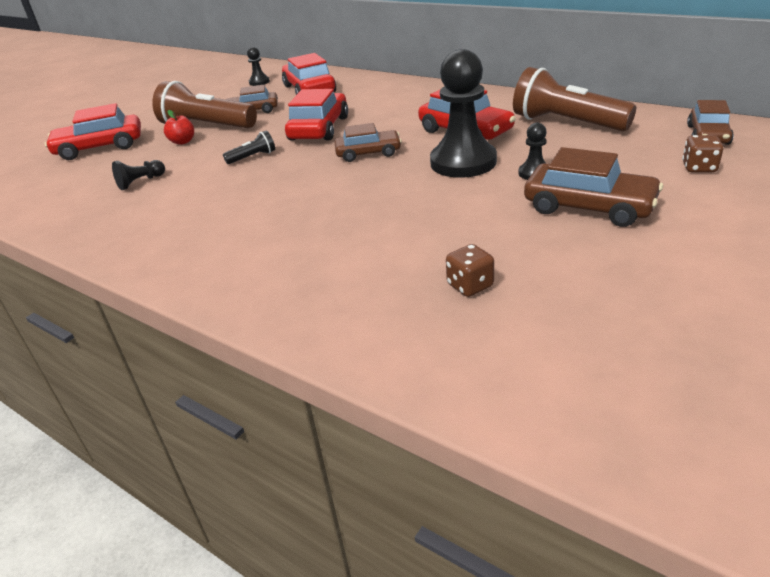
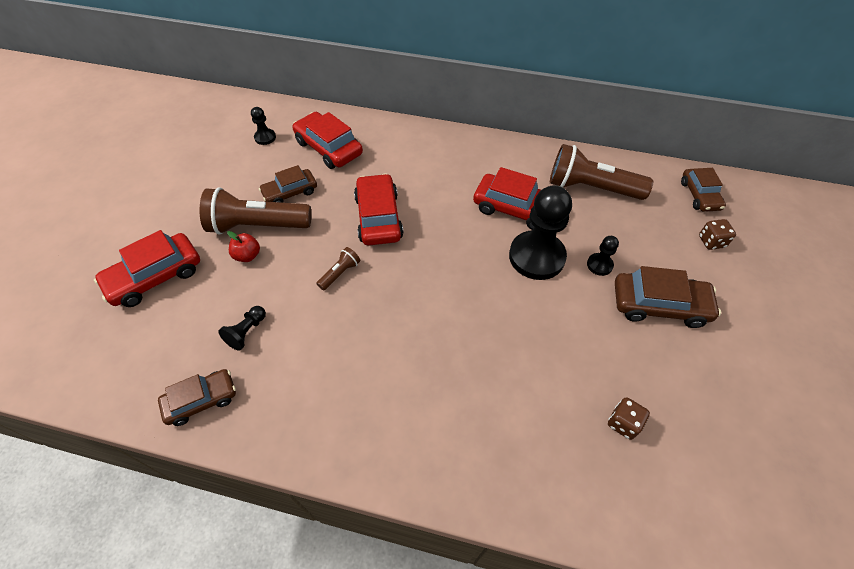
camera: 25 degrees left, 20 degrees up
(253, 157) = (340, 273): black flashlight -> brown flashlight
(368, 153) = (447, 253): brown car -> brown car (201, 400)

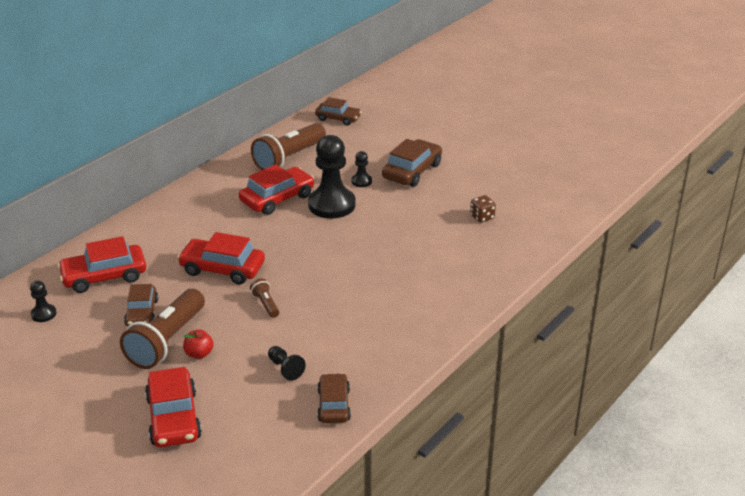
camera: 65 degrees left, 20 degrees down
(711, 242) = (380, 131): brown dice -> none

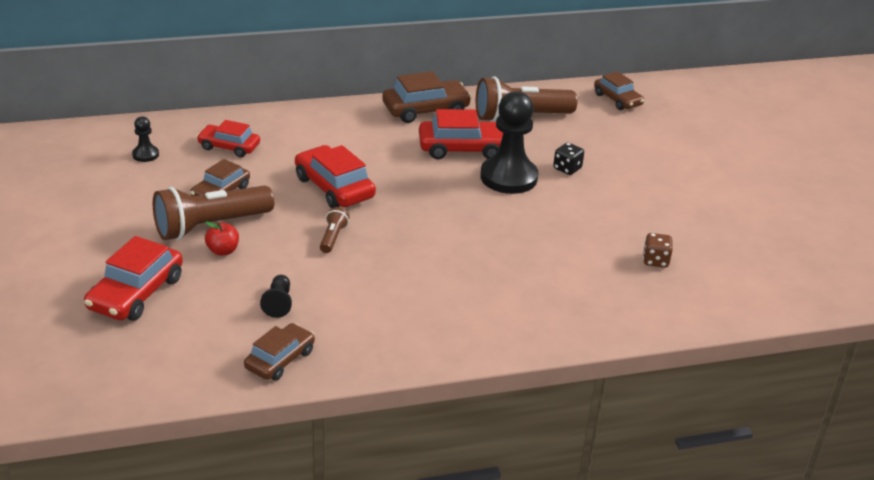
camera: 35 degrees right, 0 degrees up
(104, 276) = (229, 147): red car -> red car, size x0.66
(361, 181) = (567, 169): black pawn -> black dice
(412, 171) = (634, 182): brown car -> brown car (425, 110)

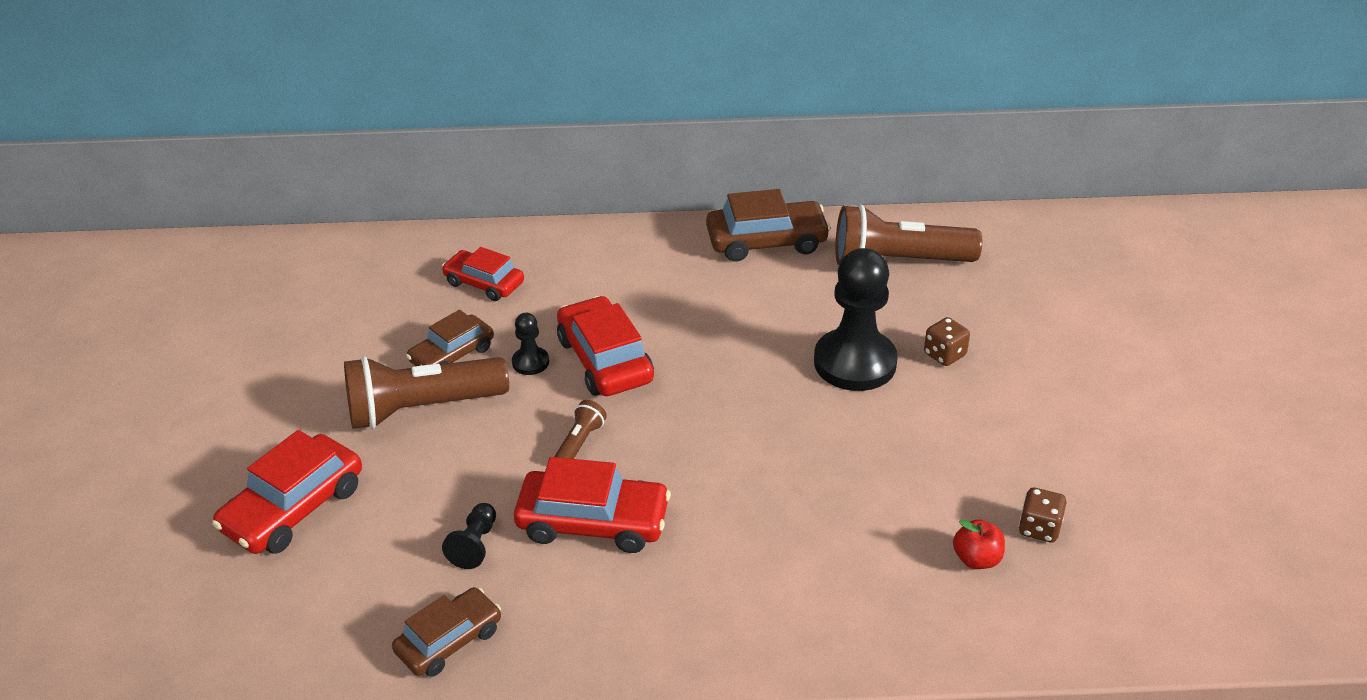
camera: 15 degrees right, 5 degrees up
(145, 155) = (373, 288): black pawn -> black pawn (530, 362)
(223, 251) = (426, 450): red apple -> red apple (976, 559)
(462, 148) = (801, 309): red car -> red car (593, 522)
(567, 169) = (944, 355): black dice -> brown dice
(617, 99) = (1049, 242): brown car -> none

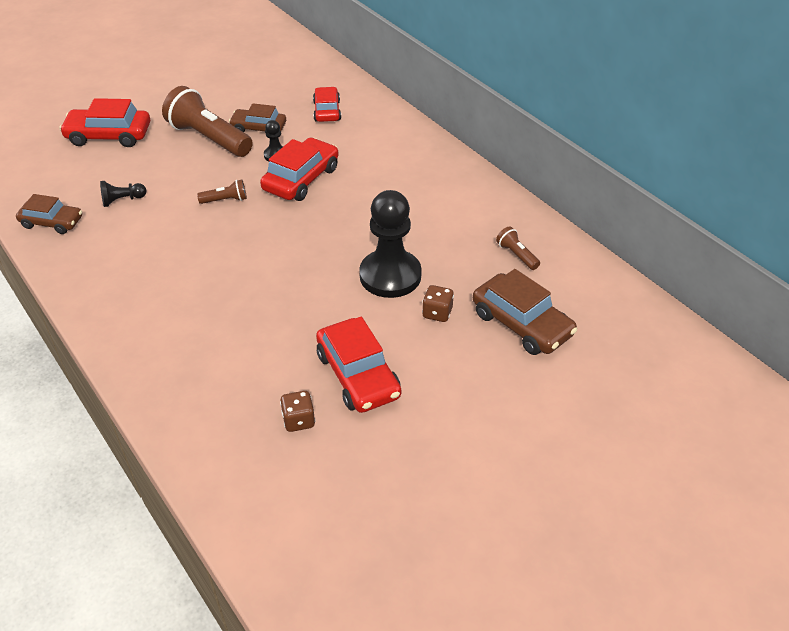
camera: 55 degrees right, 5 degrees up
(593, 522) = (167, 231): red car -> red car (358, 375)
(766, 241) = (475, 192): brown car -> brown car (522, 324)
(898, 261) = (516, 255): brown flashlight -> brown flashlight, size x0.45
(976, 559) = (247, 399): red apple -> none

